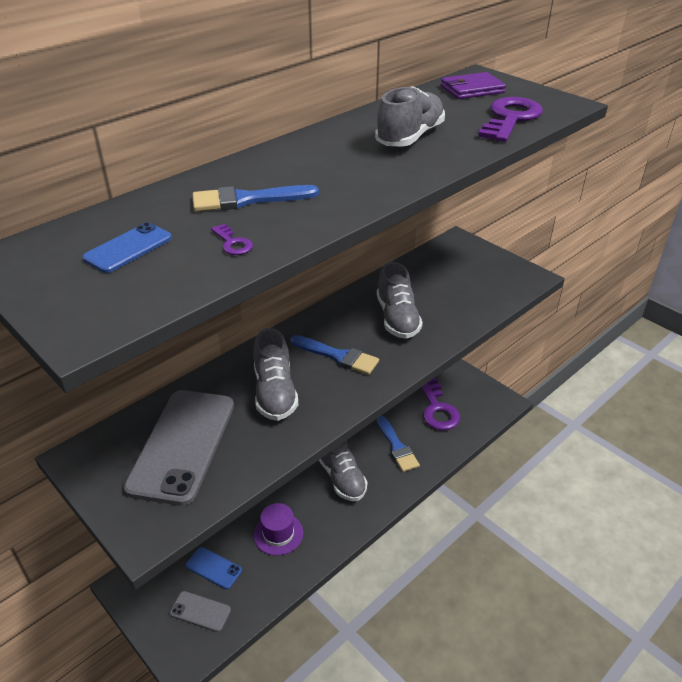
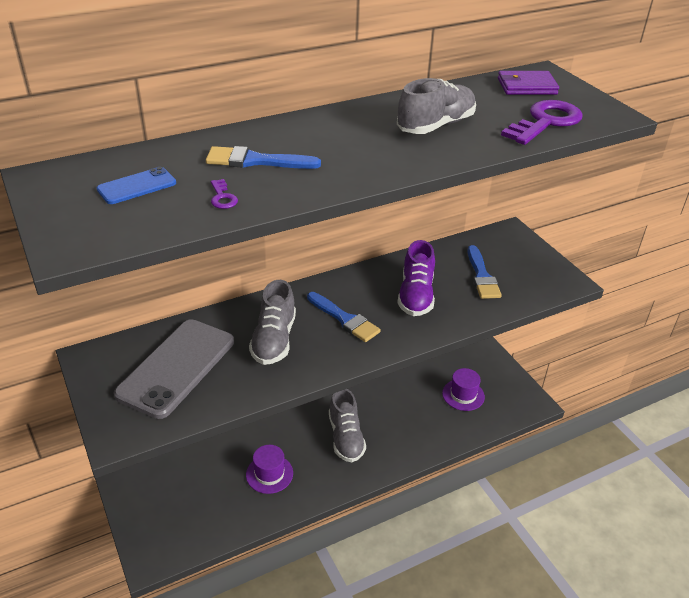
camera: 15 degrees right, 0 degrees up
(200, 611) = (178, 523): grey phone -> none
(213, 568) = (202, 489): blue phone -> none
(396, 446) = (409, 421): blue brush -> blue brush (482, 276)
(397, 318) = (416, 295): grey shoe -> purple shoe
(437, 409) = (463, 395): purple key -> purple hat

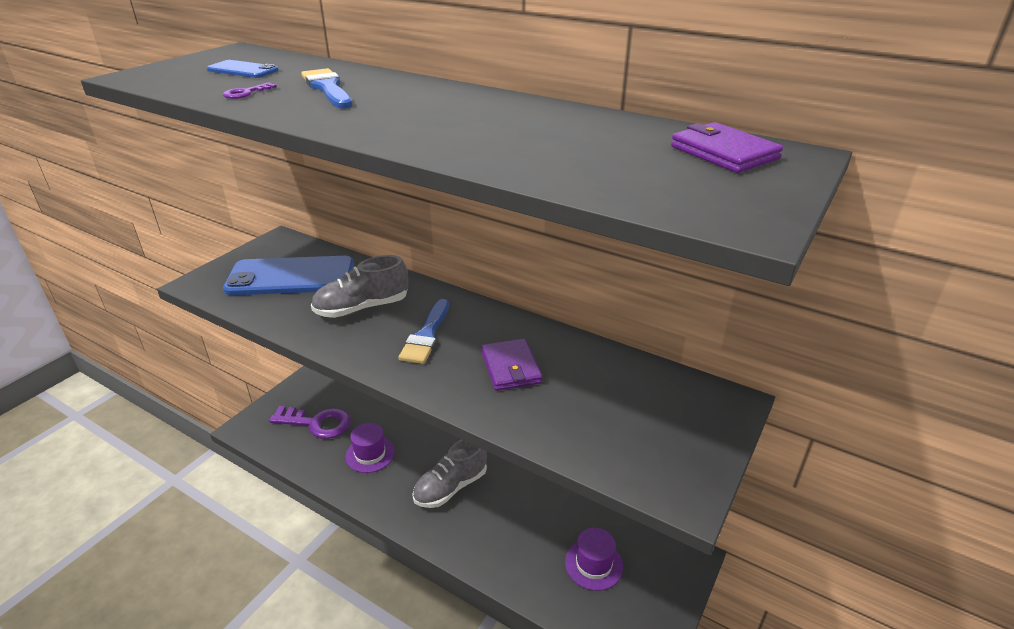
camera: 60 degrees right, 5 degrees down
(176, 367) = (291, 277): grey phone -> blue phone
(416, 295) = (511, 367): purple shoe -> purple wallet
(436, 126) = (511, 131): grey shoe -> none
(482, 276) = (603, 406): blue brush -> none
(546, 122) = (628, 181): purple key -> purple key (317, 423)

